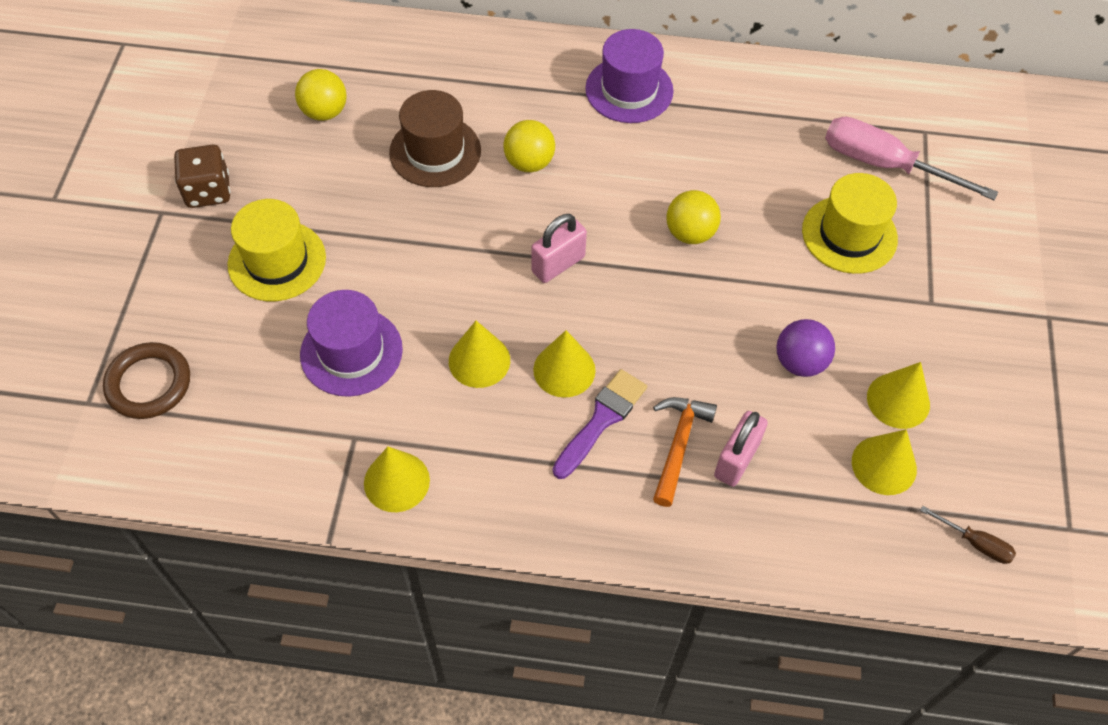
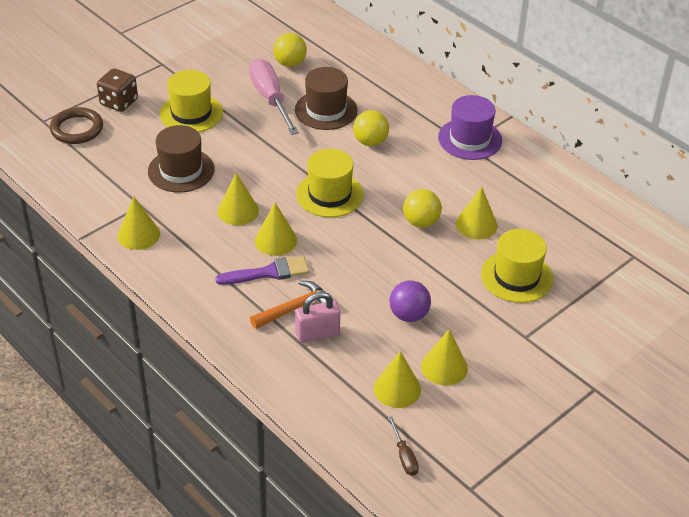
camera: 40 degrees right, 15 degrees down
(208, 191) = (193, 67): brown dice -> brown dice (119, 102)
(351, 352) = (181, 170): purple hat -> brown hat
(558, 264) = (329, 194): pink padlock -> yellow hat
(747, 196) = (476, 224): none -> yellow cone
(884, 165) = (584, 257): pink screwdriver -> pink screwdriver (270, 99)

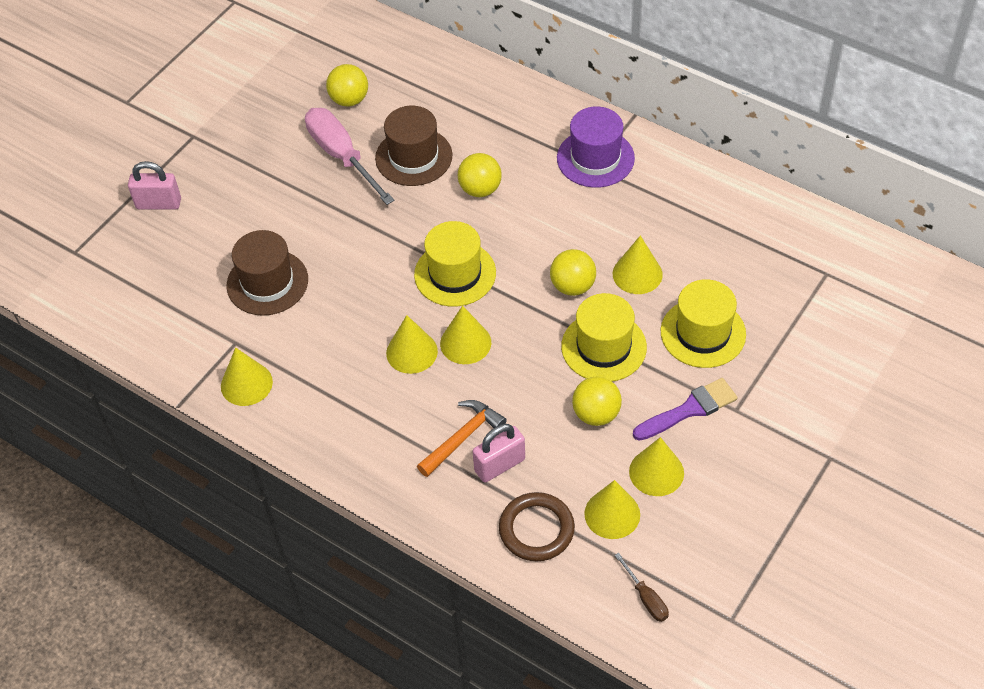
camera: 10 degrees left, 10 degrees up
(77, 129) = (120, 254): brown ring -> brown ring (536, 529)
(119, 102) = (158, 204): brown dice -> pink padlock
(191, 113) = (253, 199): yellow hat -> yellow hat (603, 347)
(238, 211) = (354, 322): yellow cone -> yellow cone (465, 343)
(268, 273) = (416, 398): purple brush -> purple brush (689, 410)
(409, 315) = (596, 414): purple ball -> yellow ball

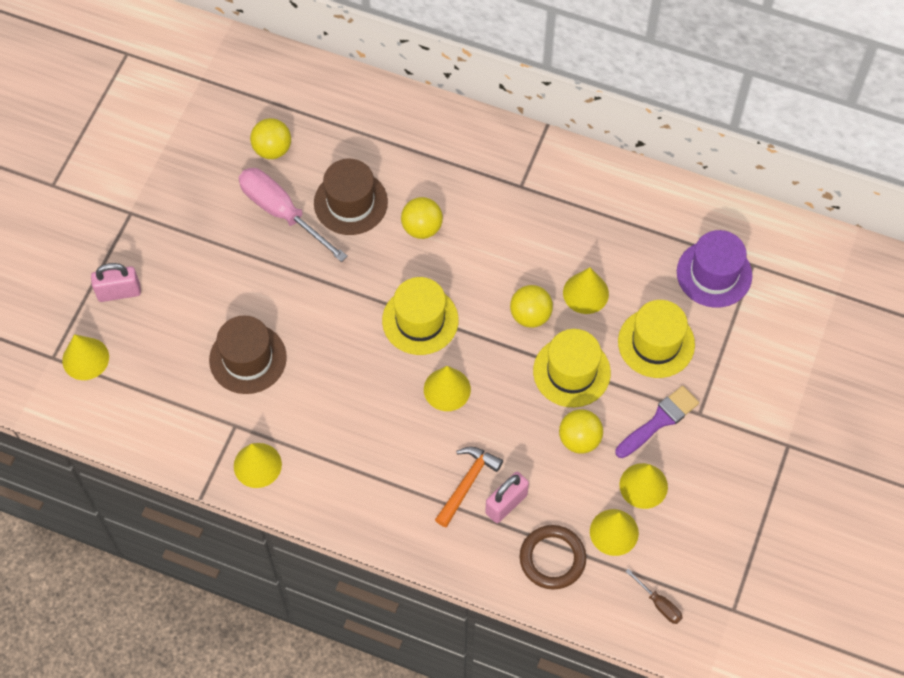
camera: 15 degrees left, 10 degrees up
(411, 352) = (400, 407): yellow cone -> yellow cone (85, 358)
(595, 158) = (521, 177): purple hat -> purple hat (714, 274)

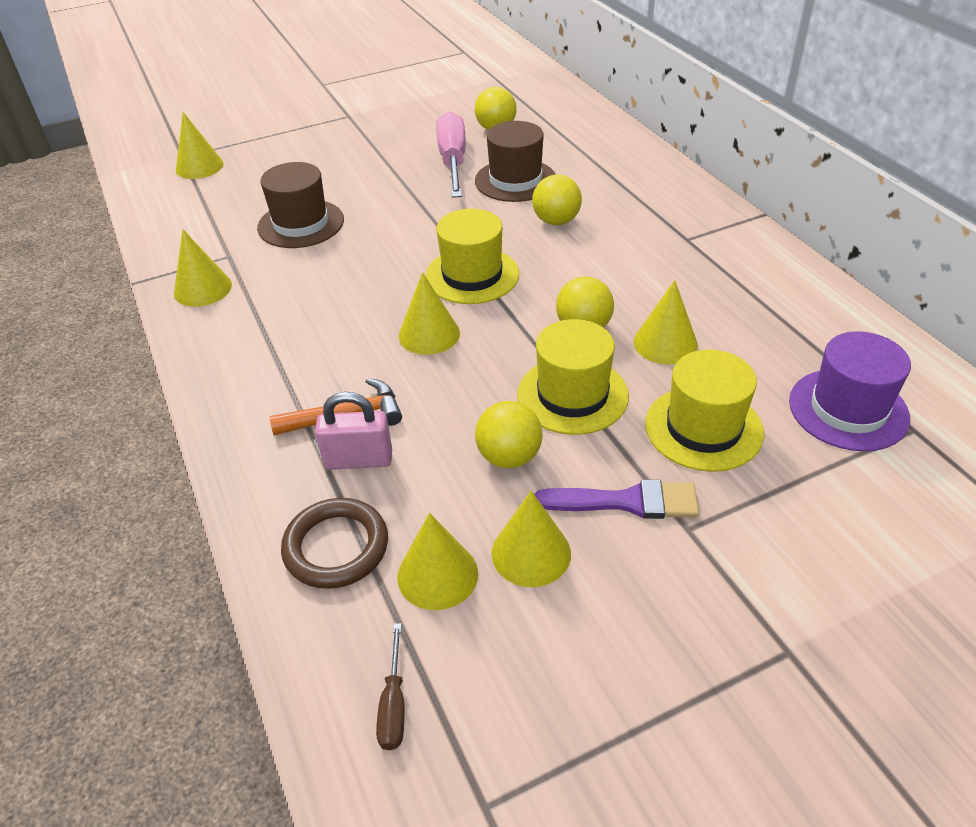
camera: 45 degrees right, 20 degrees down
(119, 292) = (276, 147): pink padlock -> none

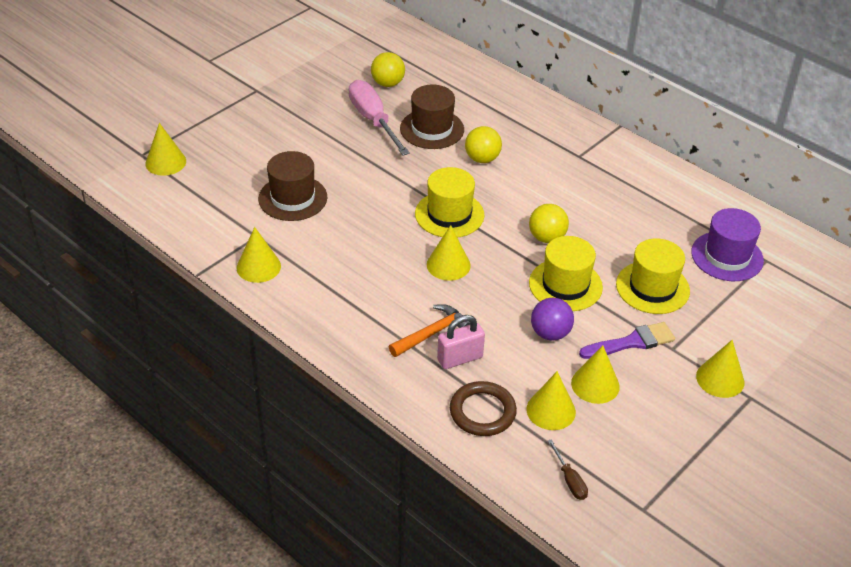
camera: 25 degrees left, 0 degrees up
(509, 457) = (550, 333): yellow ball -> purple ball
(665, 343) = (603, 237): yellow cone -> yellow cone (720, 379)

